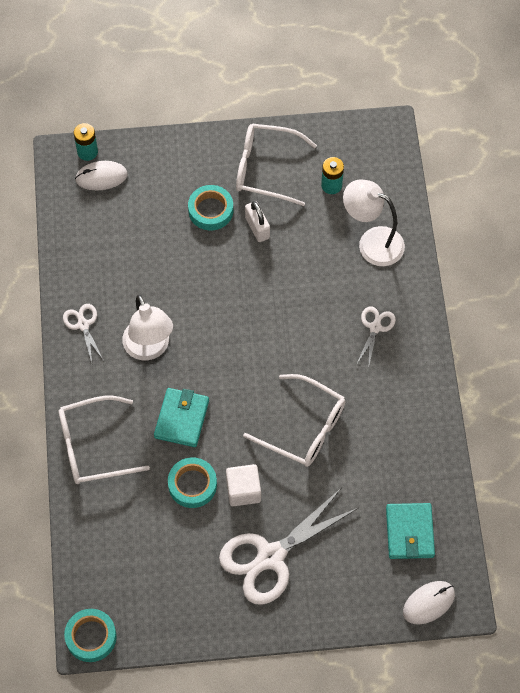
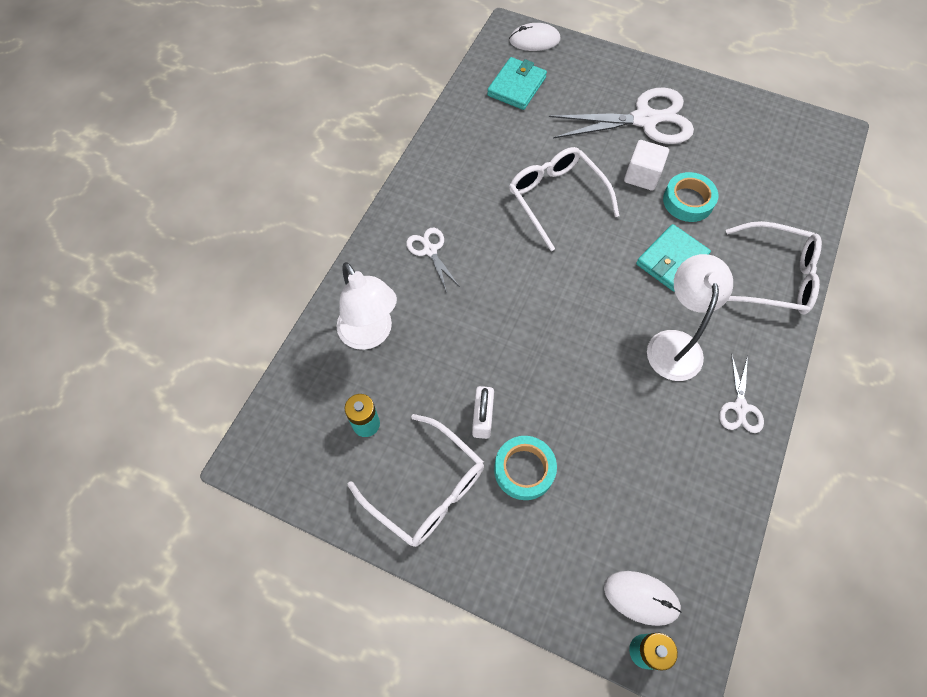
camera: 150 degrees left, 0 degrees up
(91, 637) = (831, 132): turquoise tape -> none
(375, 327) = (430, 250): white scissors -> white scissors turned 105 degrees clockwise

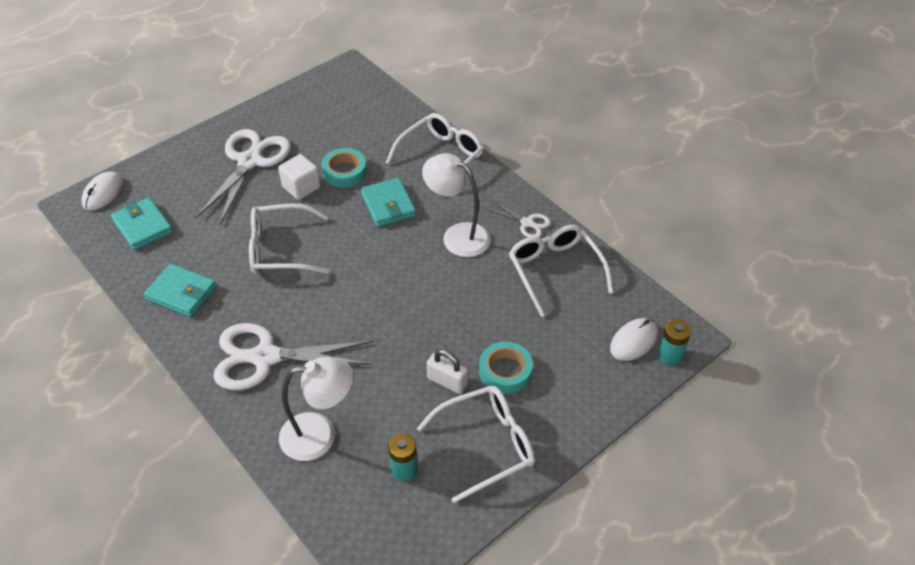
camera: 65 degrees left, 15 degrees down
(430, 250) = (265, 357): white scissors -> white scissors, size x2.06
(463, 153) = (181, 293): none -> turquoise wallet
(691, 465) = (554, 270): none -> white glasses

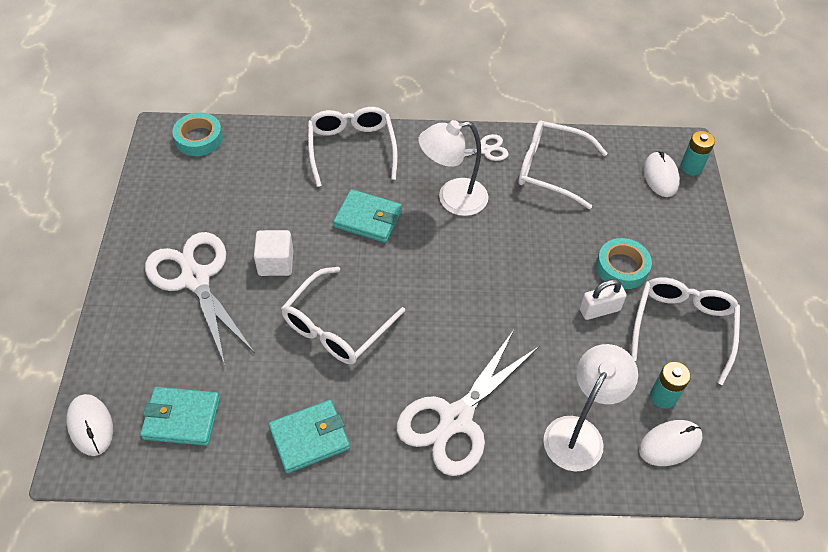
camera: 50 degrees left, 5 degrees up
(344, 172) = (293, 221): turquoise tape -> turquoise tape (199, 138)
(363, 499) = (670, 444): none -> white mouse

